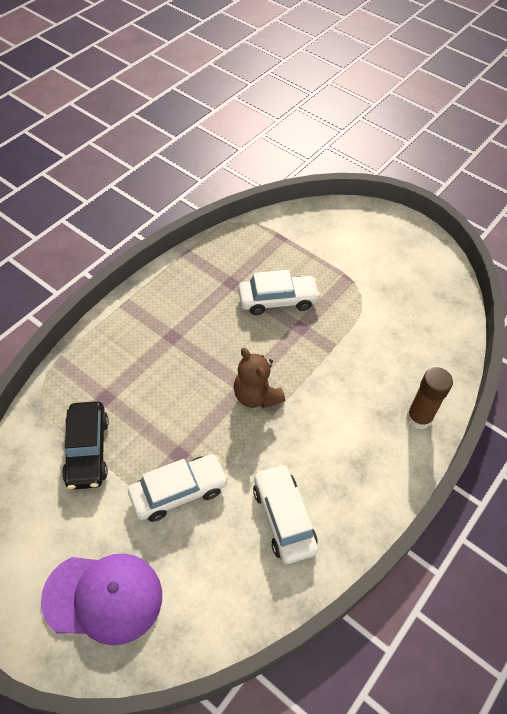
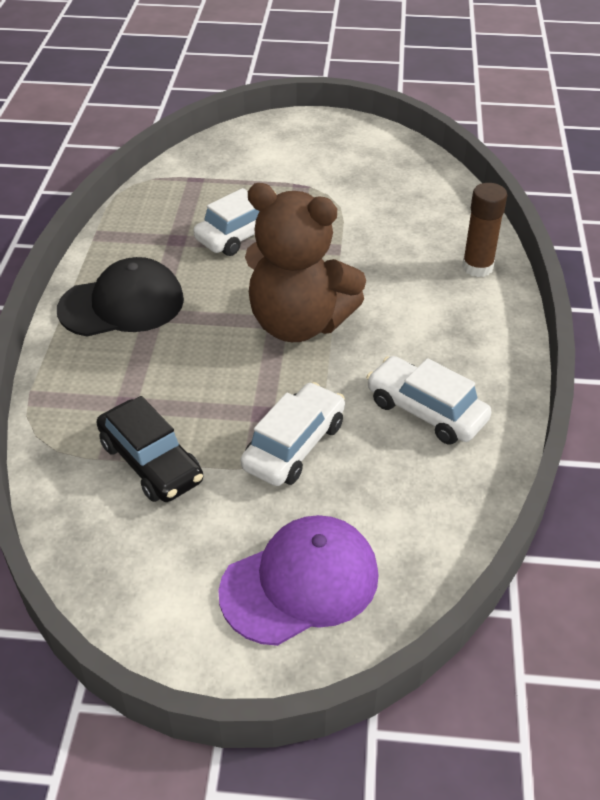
camera: 30 degrees left, 10 degrees down
(159, 318) = (122, 304): none -> black cap
(256, 396) = (298, 323): brown teddy bear -> brown teddy bear, size x1.77

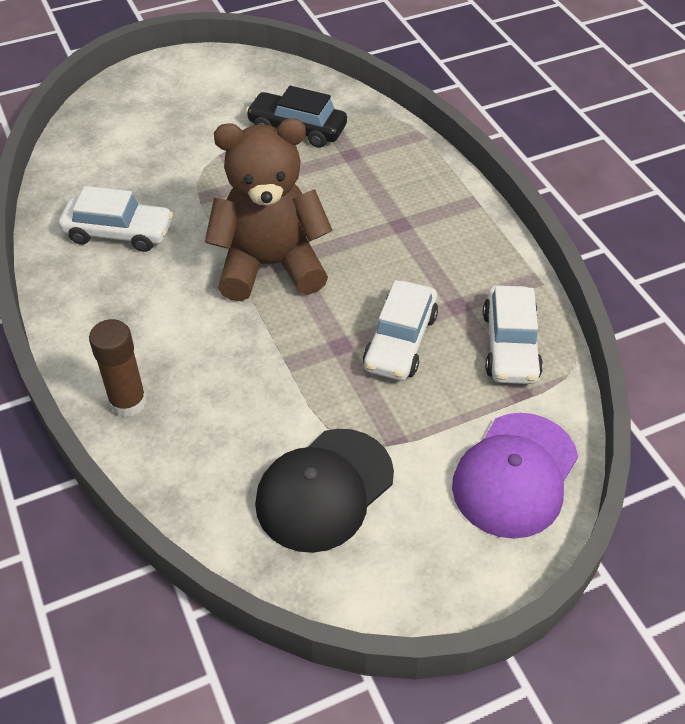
camera: 150 degrees right, 5 degrees up
(122, 304) = (435, 222): black cap -> black cap (324, 490)
(294, 445) = (206, 173): white car -> white car (510, 345)
(300, 583) = (152, 106): purple cap -> purple cap (515, 475)

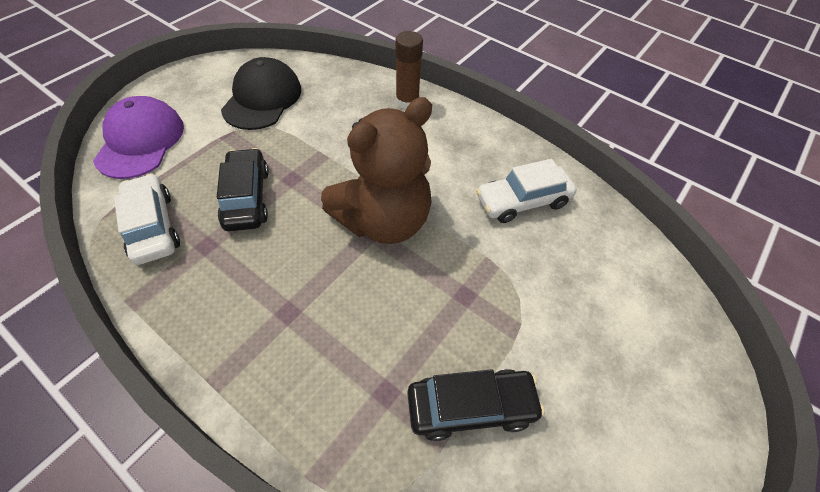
camera: 150 degrees right, 5 degrees up
(400, 341) = (247, 198): white car -> black car

